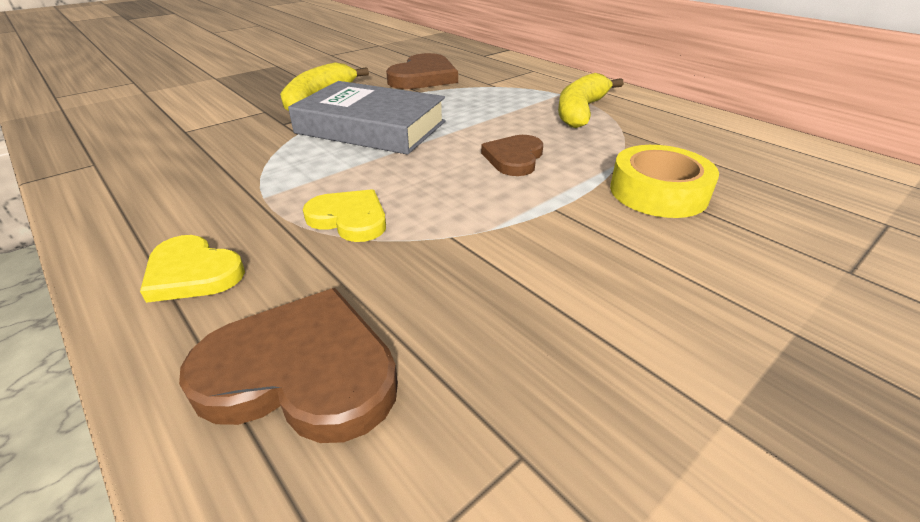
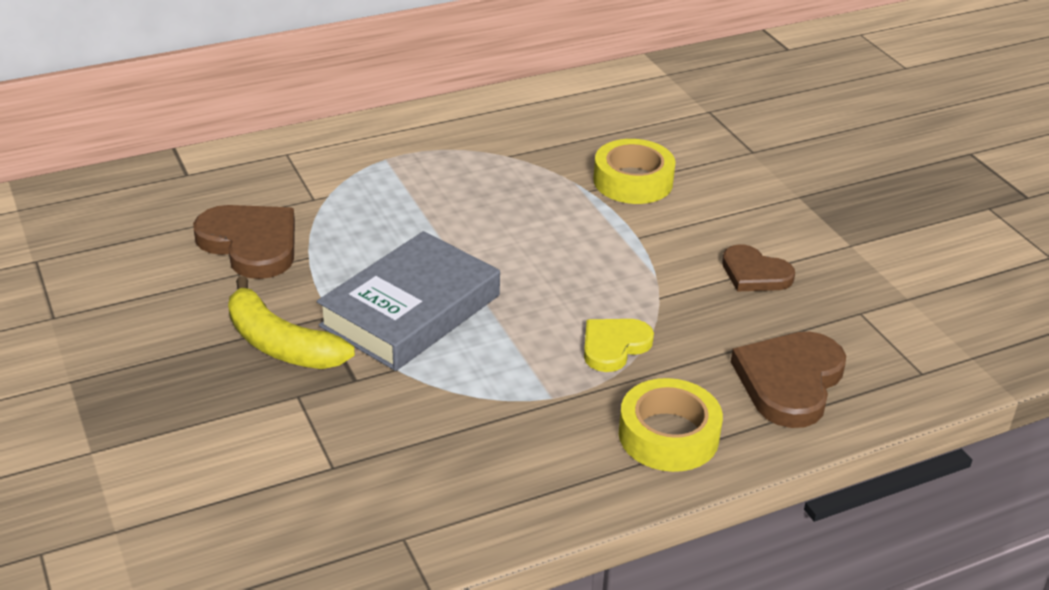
camera: 75 degrees left, 0 degrees up
(192, 273) = (668, 435): yellow heart -> yellow tape
(514, 158) = (539, 233): brown heart -> brown heart (754, 273)
(581, 111) = (446, 162): yellow banana -> none

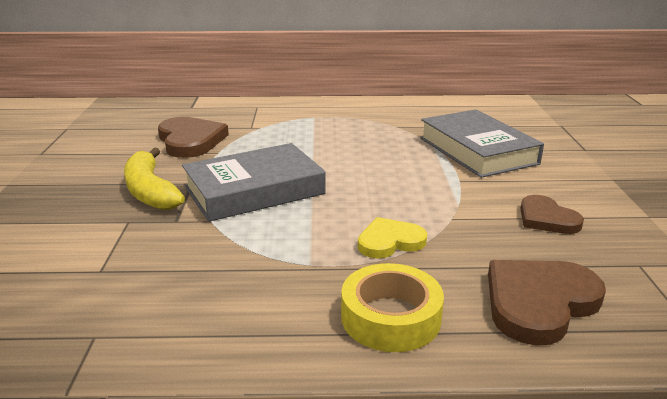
camera: 25 degrees right, 10 degrees down
(633, 181) = (477, 150): yellow tape -> grey book

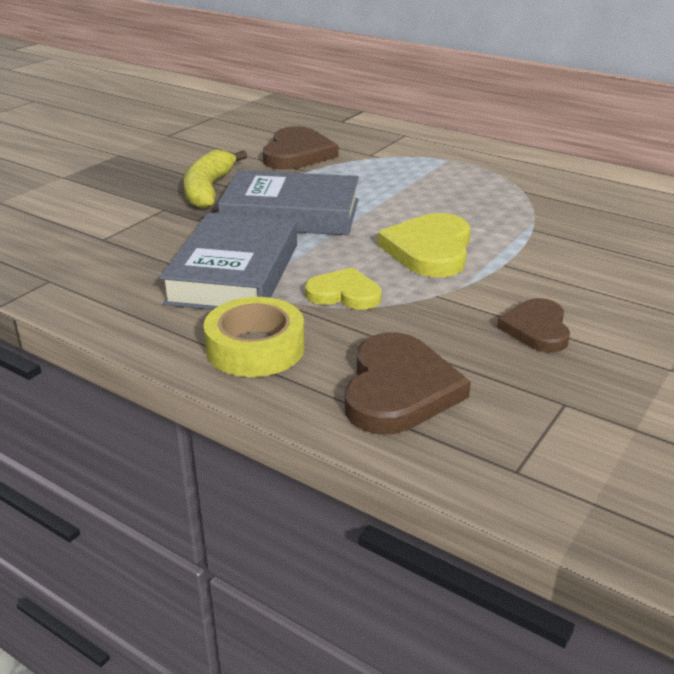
camera: 35 degrees right, 5 degrees up
(398, 186) = (429, 250): none -> yellow heart
(477, 150) = (576, 241): grey book -> grey book (234, 273)
(539, 302) = (399, 389): brown heart -> brown heart turned 105 degrees clockwise

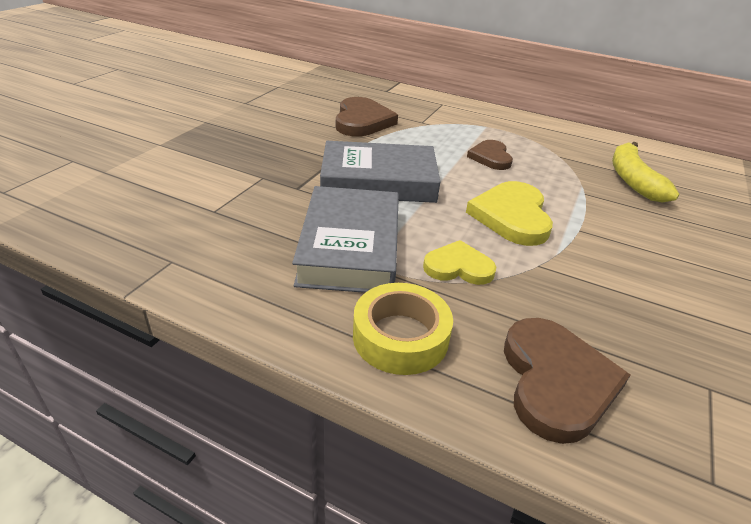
camera: 10 degrees left, 5 degrees up
(209, 189) = (297, 157): yellow banana -> yellow banana (633, 180)
(537, 329) = (642, 300): brown heart -> brown heart (490, 157)

